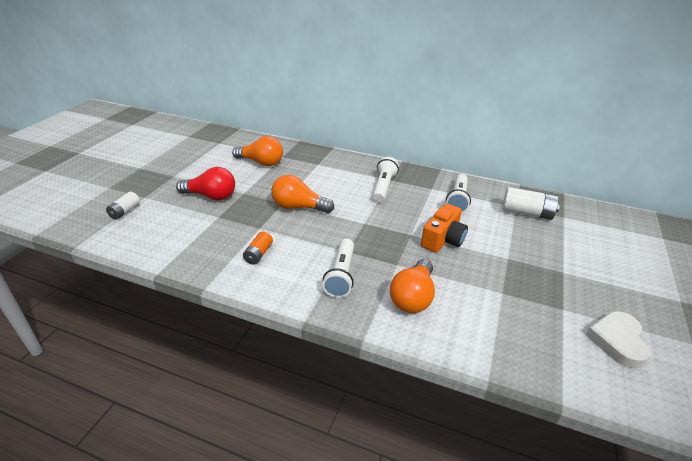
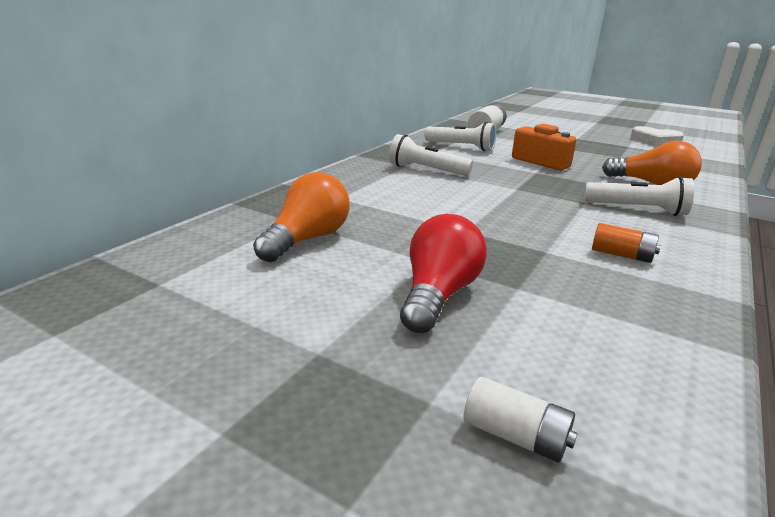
camera: 80 degrees left, 10 degrees down
(299, 207) = (480, 220): orange light bulb -> none

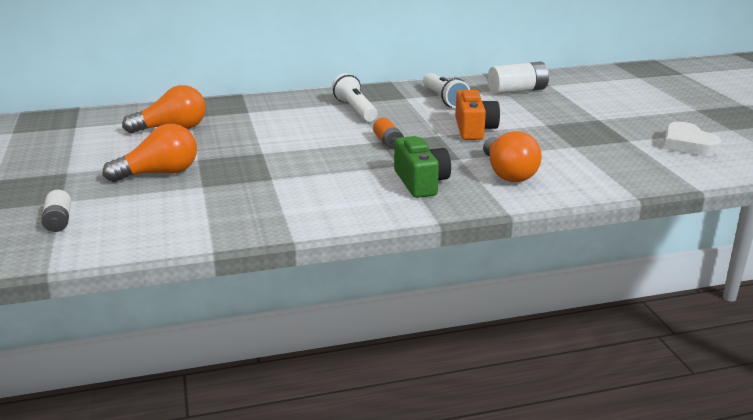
camera: 45 degrees right, 0 degrees up
(438, 295) = (159, 173): red light bulb -> orange light bulb
(621, 255) = (308, 197): orange battery -> orange battery (388, 142)
(637, 209) = (421, 182): white flashlight -> green camera

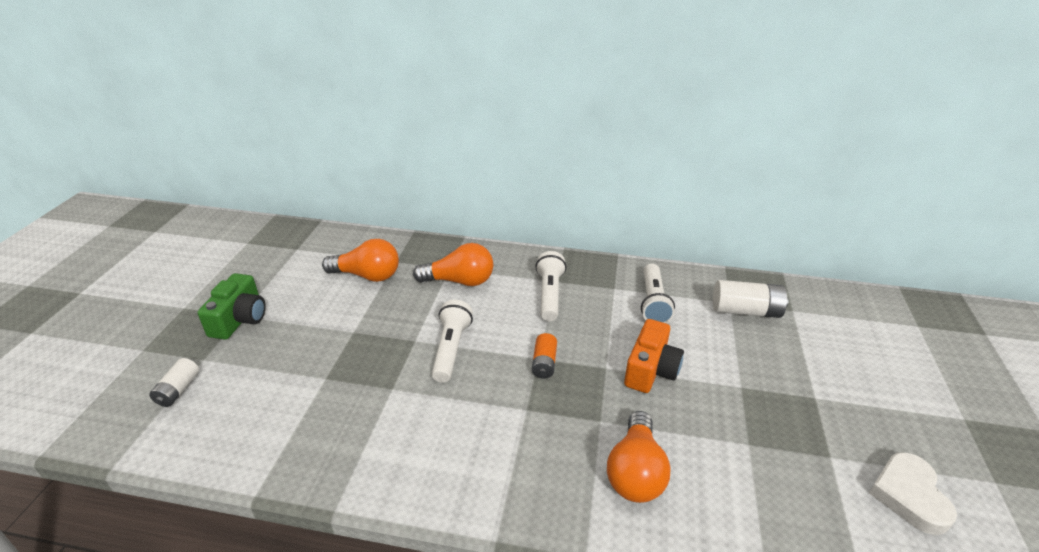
camera: 25 degrees right, 10 degrees up
(159, 173) = (306, 344): orange light bulb -> orange light bulb (459, 281)
(300, 150) = (451, 349): none -> white flashlight
(421, 182) = (528, 452): green camera -> green camera (240, 319)

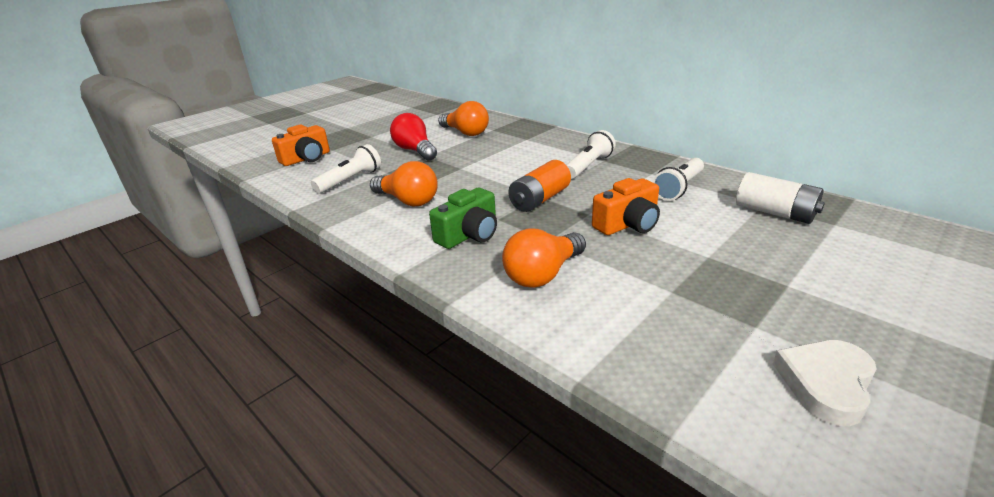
camera: 35 degrees right, 5 degrees down
(178, 390) = (306, 158): white battery -> orange camera
(240, 319) = (369, 137): green camera -> green camera (469, 235)
(329, 327) = (415, 151): none -> red light bulb
(451, 349) = (480, 177): white flashlight -> white flashlight (350, 180)
(459, 281) = (526, 146): orange light bulb -> orange light bulb (408, 201)
(544, 363) = (540, 199): orange battery -> orange battery, size x1.64

